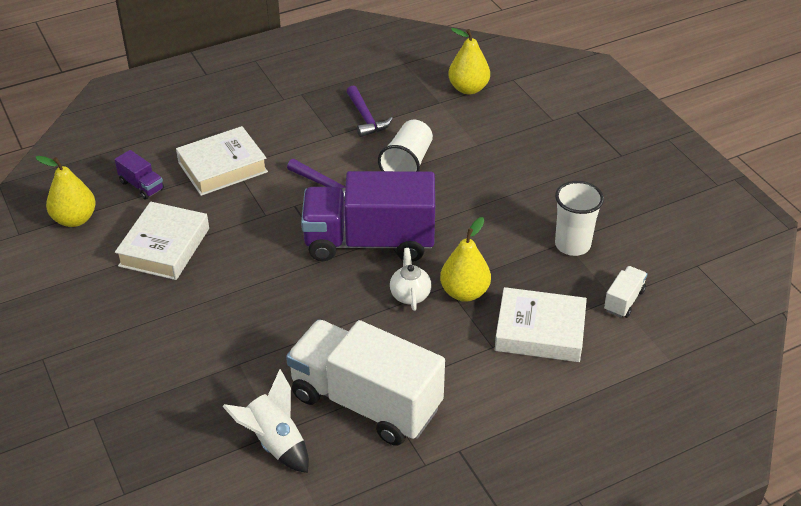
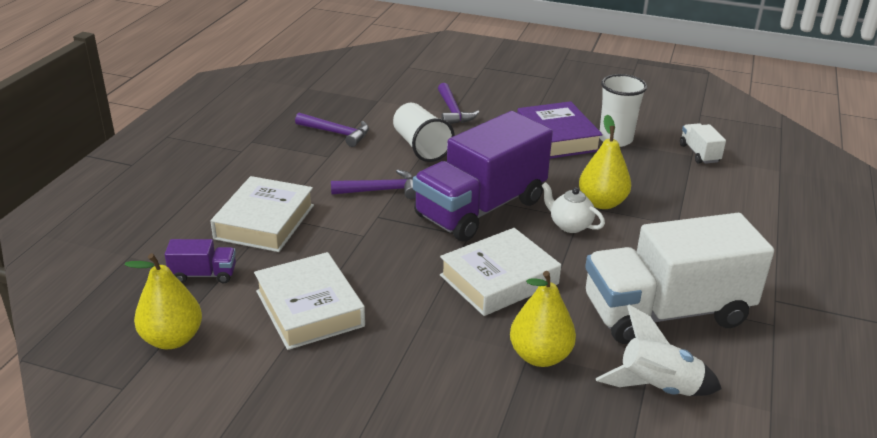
camera: 45 degrees left, 10 degrees down
(468, 88) = (385, 84): yellow pear -> yellow pear (540, 356)
(481, 144) = (453, 111): none -> purple hammer
(525, 215) = (557, 137): none -> purple book
(540, 331) = (687, 198): white book -> white book (499, 279)

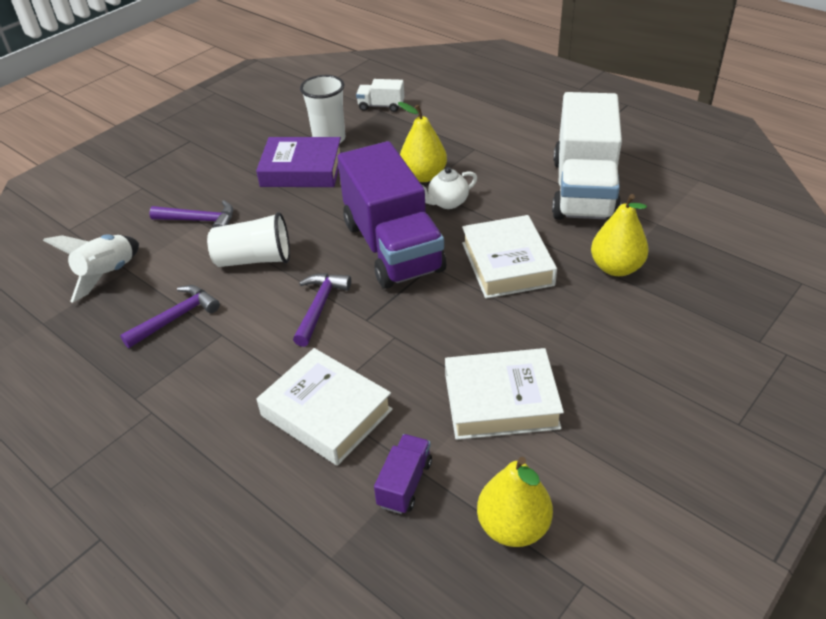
camera: 65 degrees left, 10 degrees up
(657, 388) = (667, 220): white rocket -> white rocket (108, 274)

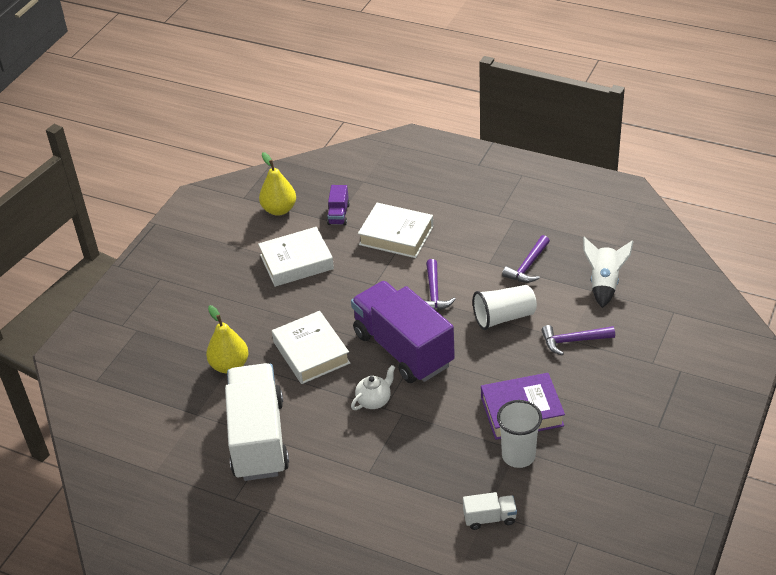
camera: 165 degrees right, 0 degrees up
(423, 176) = (405, 426): yellow pear -> none

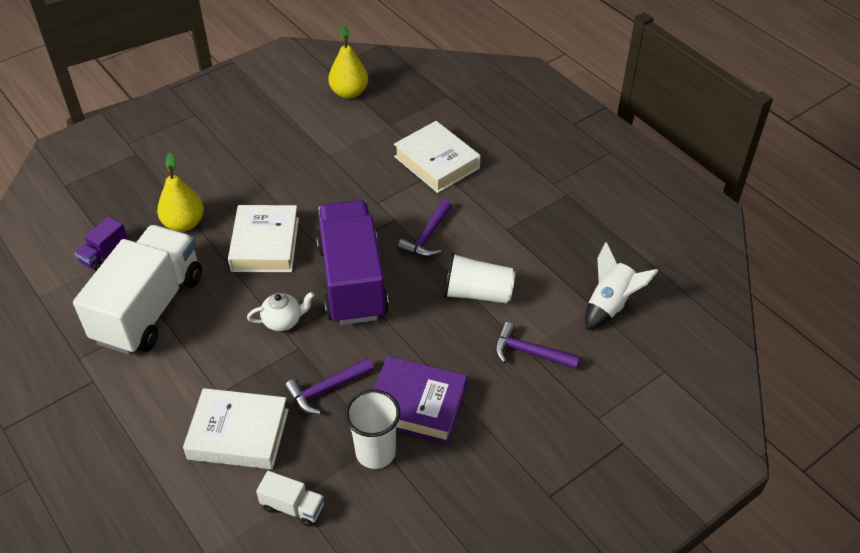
camera: 25 degrees right, 5 degrees up
(296, 262) = (324, 149): white book -> white book (238, 434)
(338, 214) = (399, 119): purple truck -> purple truck (104, 254)
(527, 266) = (543, 250): purple hammer -> purple hammer (326, 389)

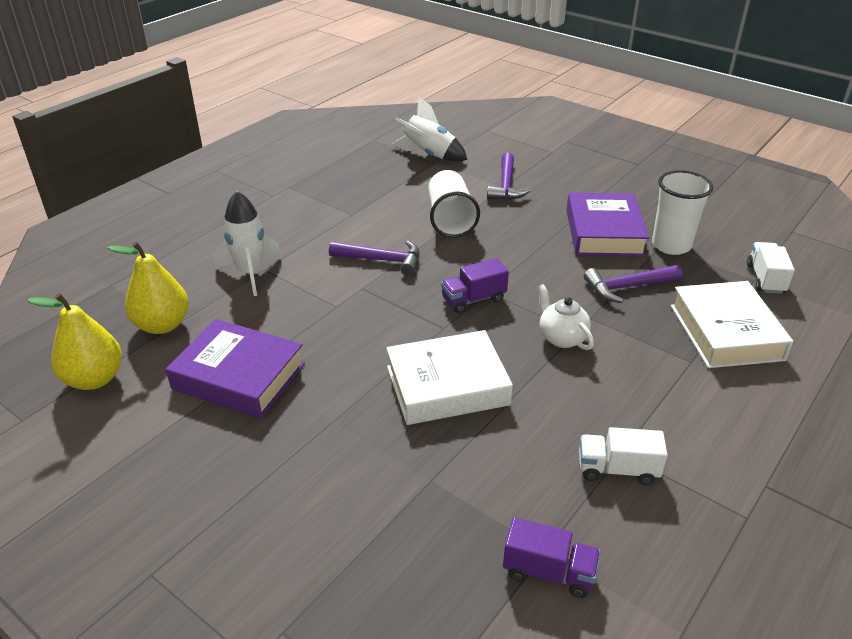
camera: 105 degrees left, 10 degrees down
(149, 308) = (617, 469): white truck -> white truck, size x0.41
(184, 223) = (441, 488): yellow pear -> yellow pear (162, 325)
(323, 150) = (239, 376): none -> purple book
(326, 389) = (627, 287): purple hammer -> purple hammer turned 120 degrees clockwise
(352, 281) = (473, 299): purple truck -> purple truck, size x0.41
(436, 162) = (250, 273): white book -> white rocket

